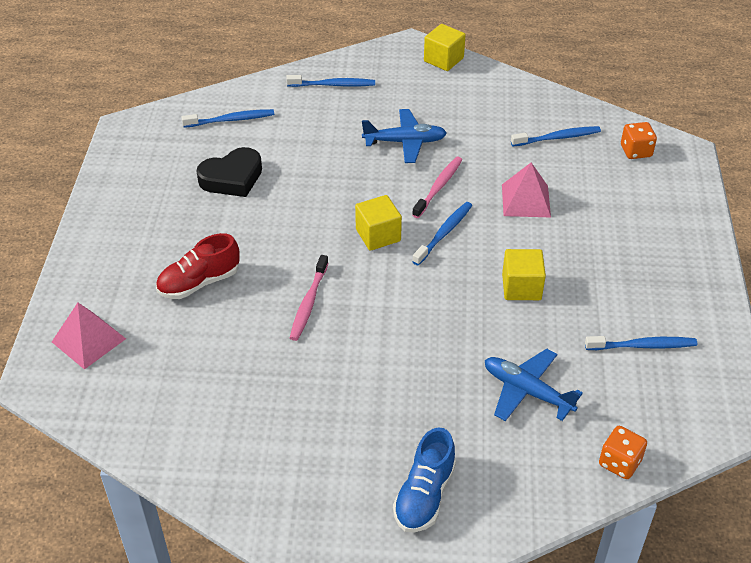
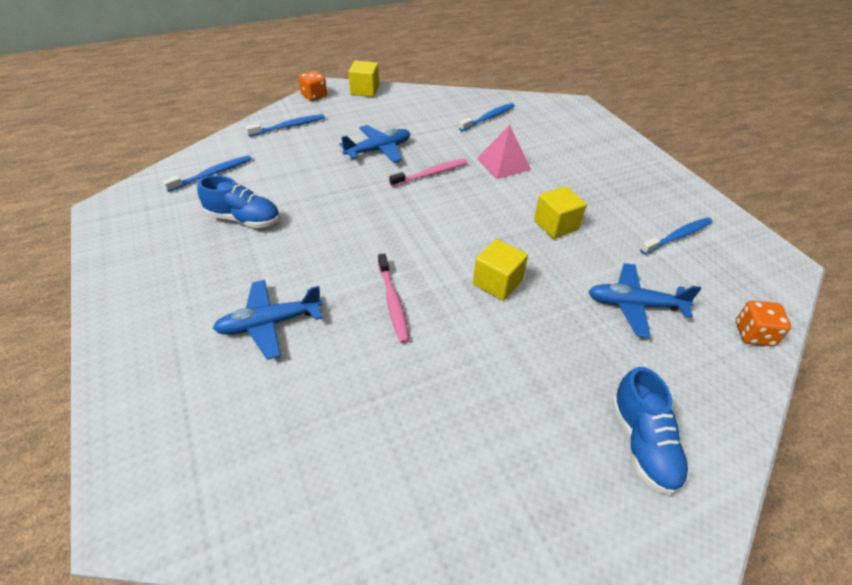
camera: 30 degrees left, 0 degrees up
(88, 340) = (173, 437): pink pyramid -> none
(199, 282) = (270, 323): red shoe -> blue plane
(232, 178) = (244, 219): black heart -> blue shoe
(378, 235) = (411, 224): yellow cube -> yellow cube (497, 282)
(438, 187) = (431, 174): pink toothbrush -> pink toothbrush turned 60 degrees clockwise
(444, 233) = (463, 205): blue toothbrush -> none
(636, 151) = (547, 112): orange dice -> orange dice (314, 96)

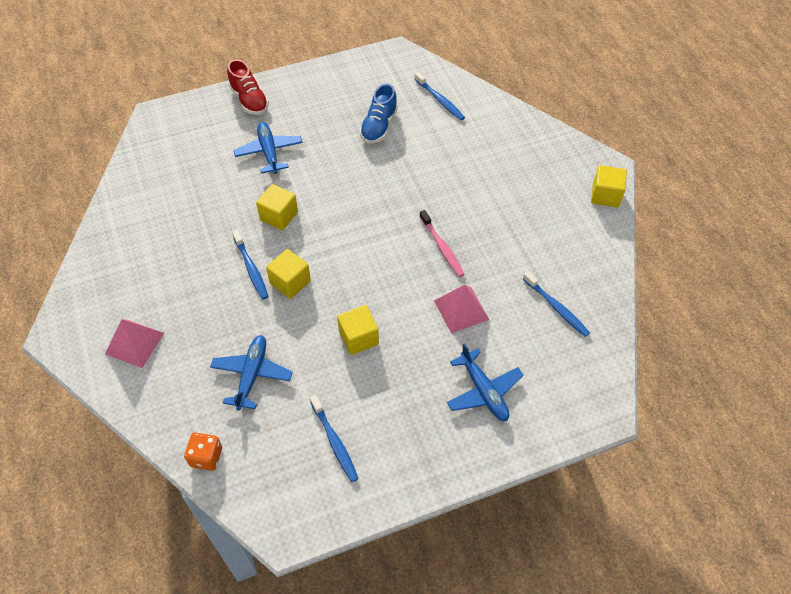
camera: 95 degrees right, 10 degrees up
(142, 361) = (249, 100): none -> red shoe
(288, 126) = (520, 139): blue toothbrush -> blue toothbrush (251, 268)
(314, 96) = (585, 154): orange dice -> none
(378, 150) = (482, 208): blue plane -> blue plane (483, 391)
(393, 302) = (279, 216): pink toothbrush -> yellow cube
(642, 443) = (134, 343): blue shoe -> pink pyramid

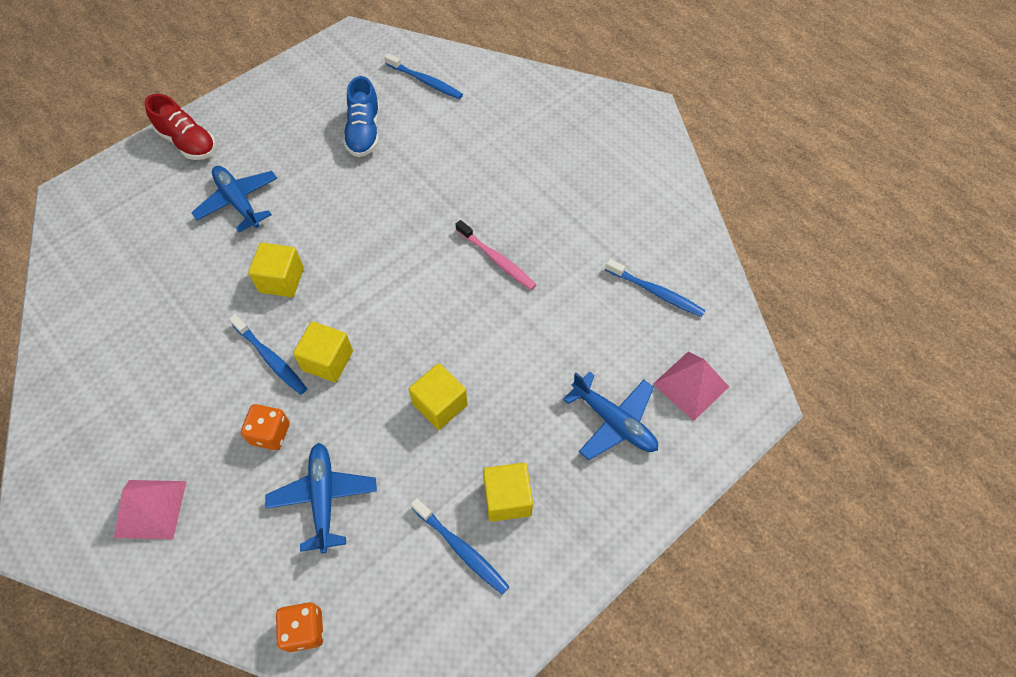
camera: 20 degrees left, 5 degrees up
(232, 319) = (270, 433): none -> orange dice
(461, 310) = (549, 329): pink pyramid -> pink pyramid (691, 385)
(605, 195) = (657, 143): yellow cube -> yellow cube (507, 498)

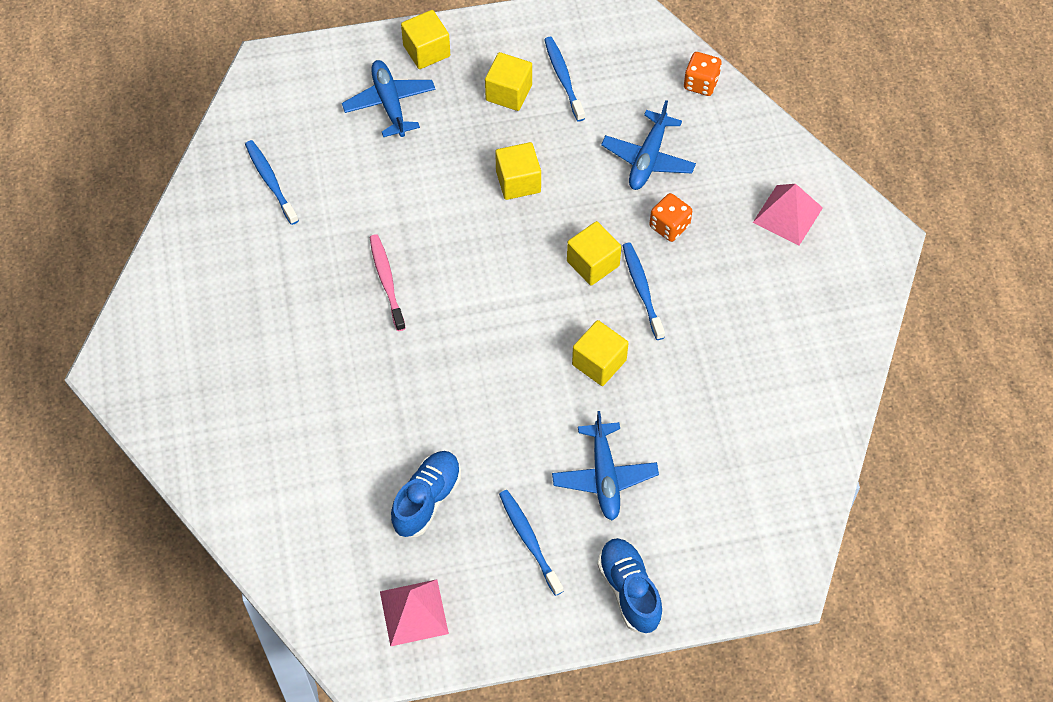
camera: 150 degrees left, 0 degrees up
(188, 142) = (629, 590): red shoe -> blue shoe
(425, 81) = (316, 538): blue toothbrush -> blue toothbrush (529, 541)
(622, 502) = (426, 51): none -> yellow cube
(691, 385) = (308, 99): pink pyramid -> pink pyramid (413, 612)

